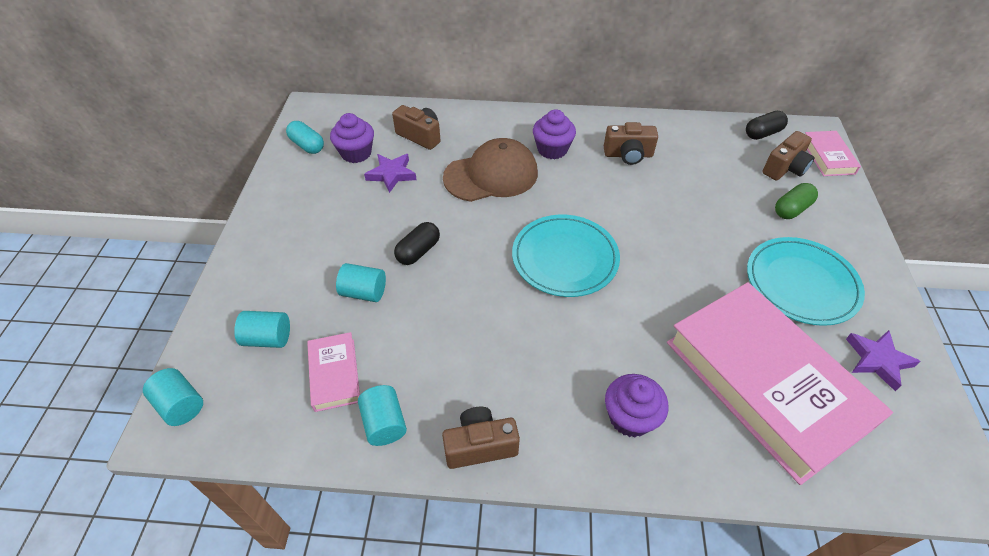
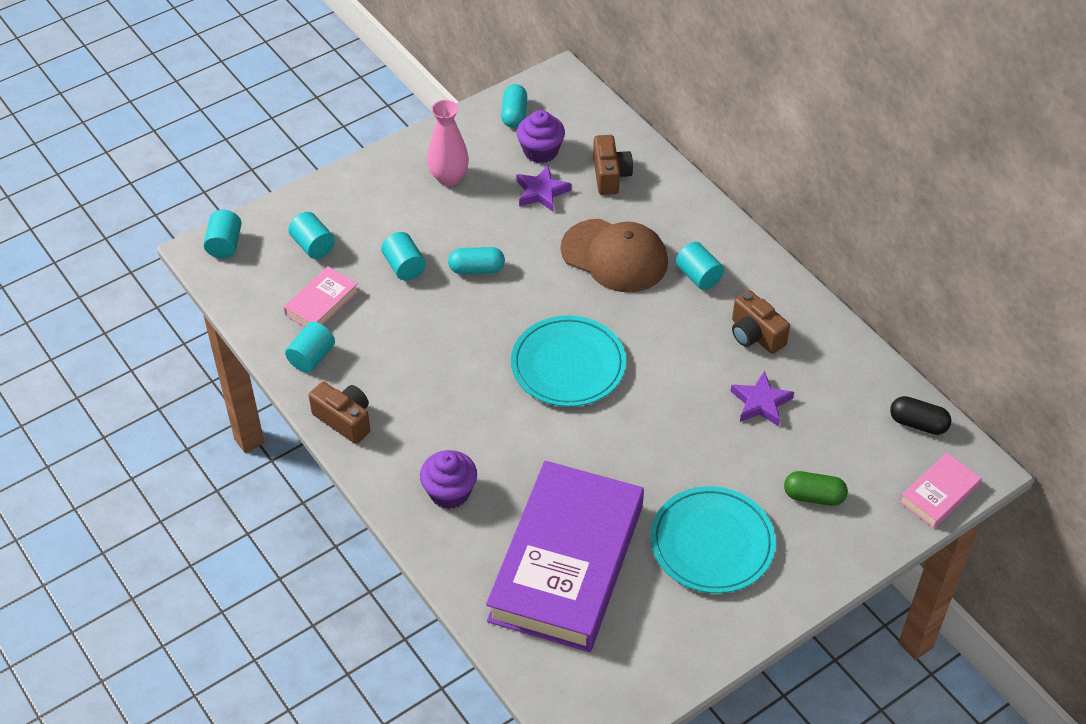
camera: 50 degrees right, 0 degrees up
(314, 212) = (449, 177): none -> pink vase
(418, 251) = (476, 269): black capsule -> turquoise capsule
(552, 149) = (698, 276): purple cupcake -> turquoise cylinder
(765, 383) = (566, 563): pink book -> purple book
(785, 168) = (876, 466): brown camera -> none
(877, 360) = (670, 631): purple star -> purple star (761, 402)

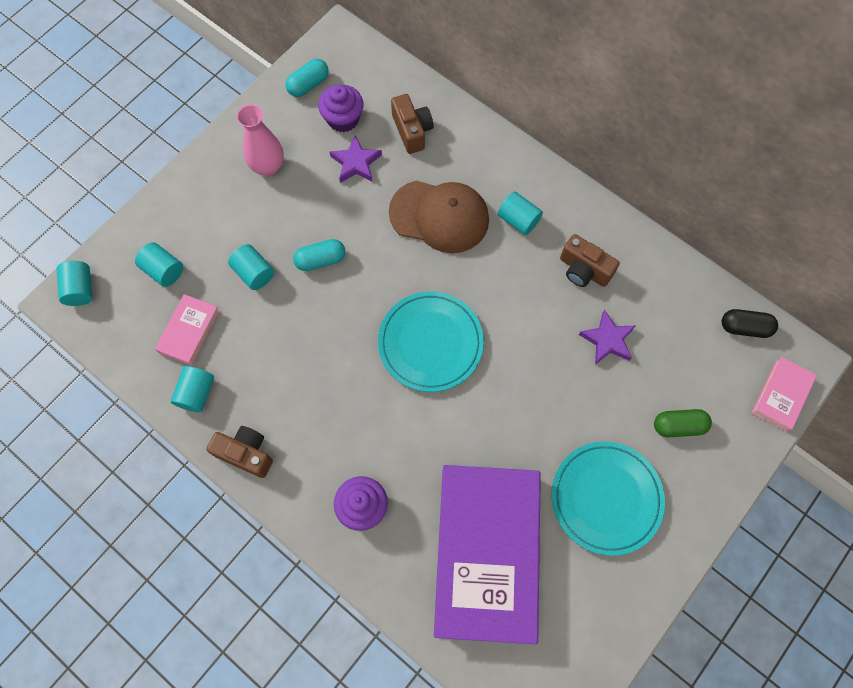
camera: 15 degrees left, 20 degrees up
(514, 114) = (308, 84): turquoise capsule -> turquoise capsule turned 60 degrees clockwise

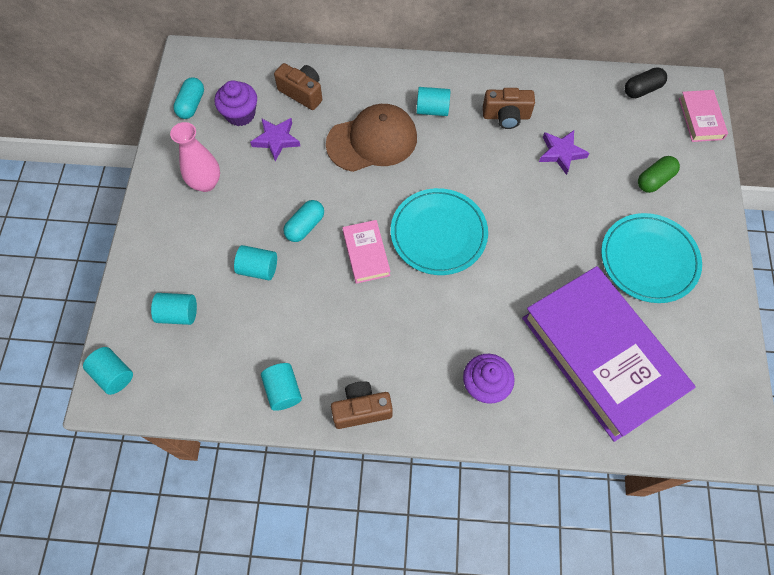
camera: 35 degrees left, 5 degrees down
(189, 331) = (239, 347): pink book -> pink book (366, 253)

